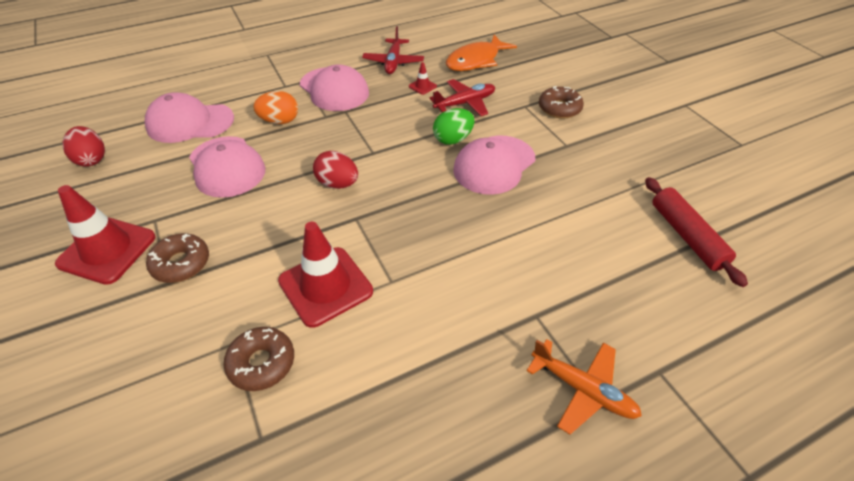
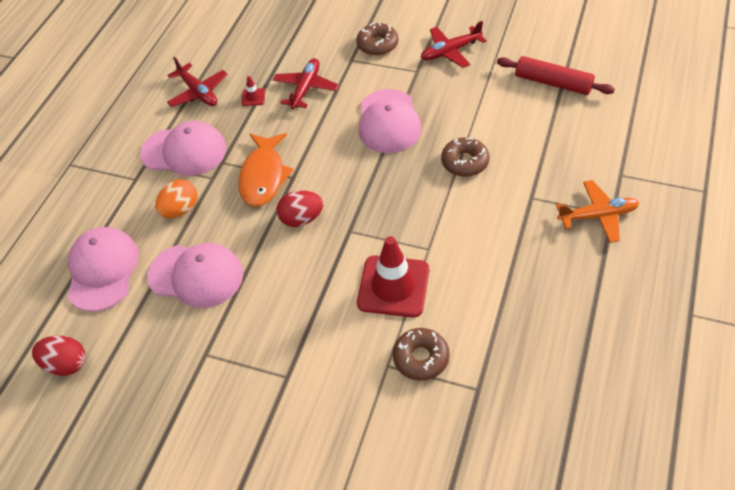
camera: 40 degrees left, 5 degrees up
(107, 250) = (205, 401): red traffic cone -> none
(181, 263) = (276, 359): brown donut -> brown donut (465, 162)
(190, 123) = (102, 270): pink cap -> pink cap turned 135 degrees clockwise
(453, 139) = (336, 124): green egg -> none
(475, 61) = (264, 45): orange fish -> orange fish (263, 176)
(615, 149) = (450, 51): none -> red plane

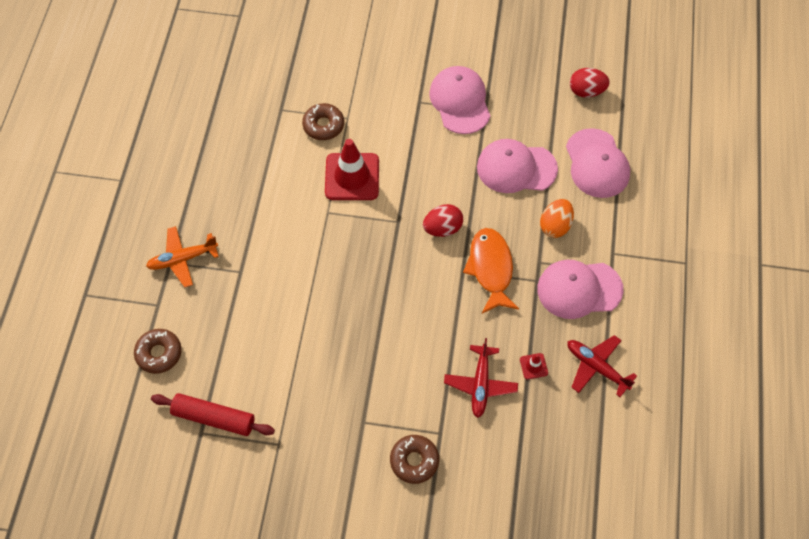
camera: 165 degrees right, 10 degrees up
(388, 121) = (383, 347): pink cap -> pink cap (460, 101)
(450, 51) = (328, 457): red plane -> none
(465, 162) = (302, 304): brown donut -> brown donut (159, 353)

